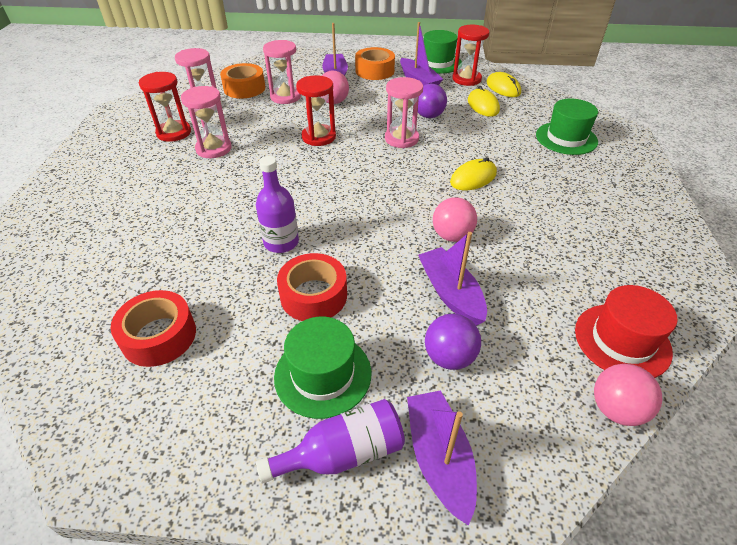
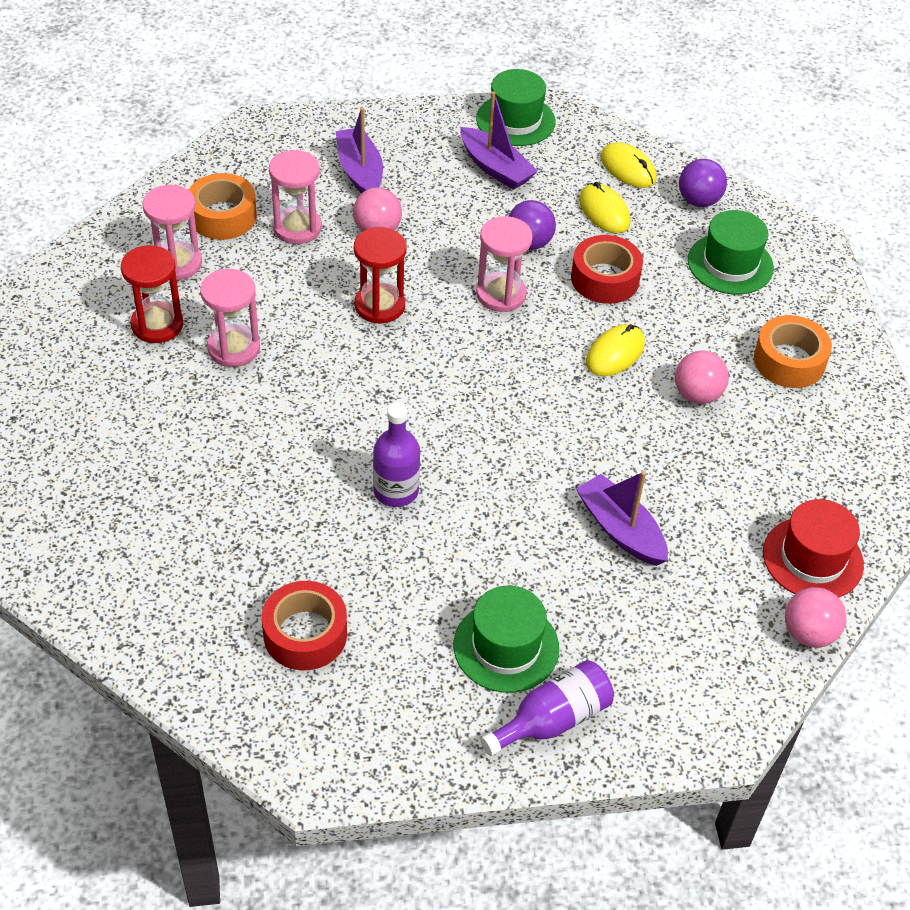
camera: 15 degrees left, 5 degrees up
(313, 295) = (463, 557): red tape -> red tape (605, 279)
(374, 71) = (419, 151): orange tape -> orange tape (789, 361)
(439, 458) = (646, 708): purple boat -> none
(449, 357) = (634, 606): purple ball -> purple ball (698, 201)
(452, 236) = (606, 450): pink ball -> pink ball (697, 394)
(466, 79) = (569, 155): red hourglass -> none

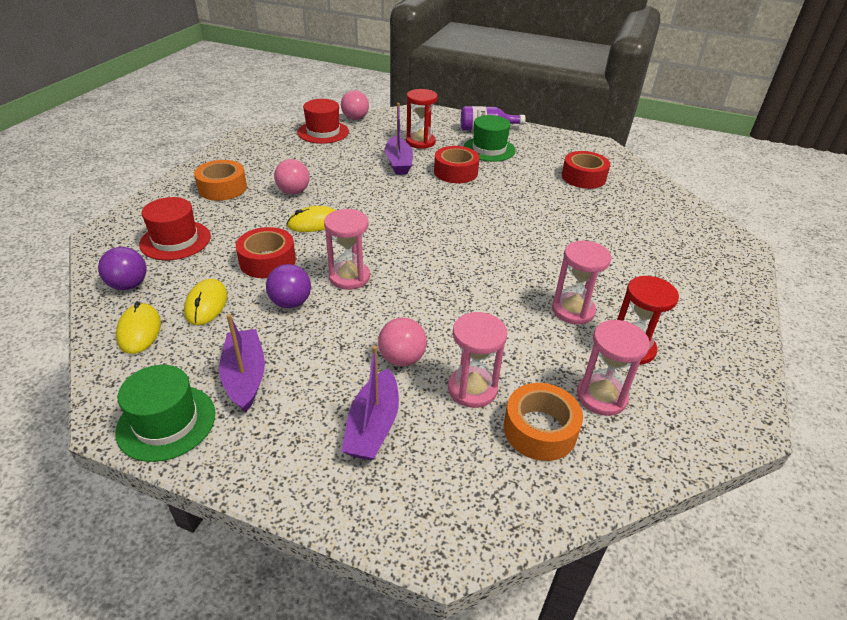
camera: 150 degrees left, 10 degrees down
(379, 305) = (444, 300): red hourglass -> red hourglass (420, 142)
(396, 491) = (504, 208): purple bottle -> none
(517, 547) = (455, 172): none -> red tape
(730, 264) = (175, 240): green hat -> red hat

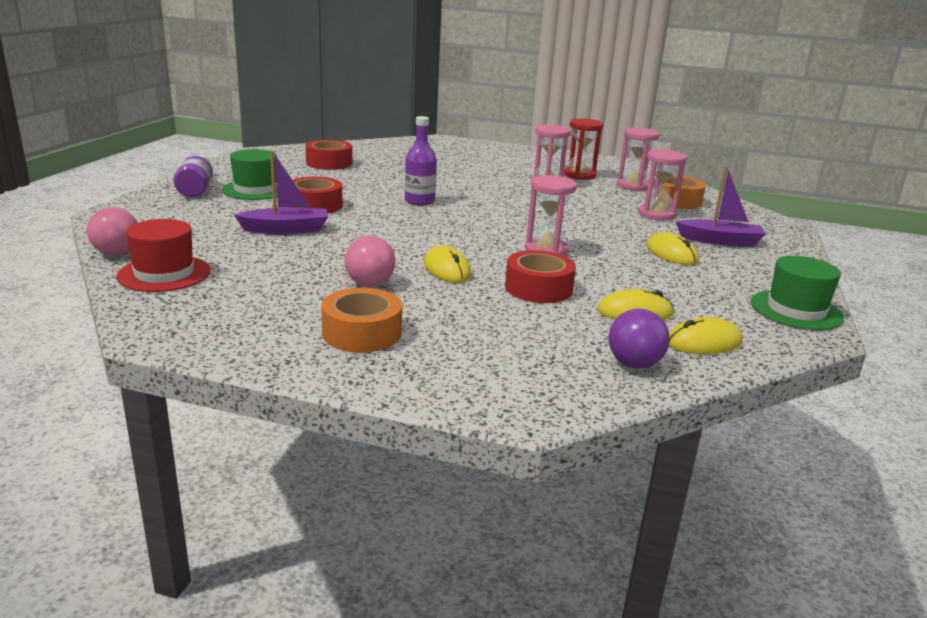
camera: 95 degrees left, 15 degrees down
(175, 240) = (520, 348): red hat -> none
(245, 376) = (716, 285): purple boat -> none
(291, 303) = (603, 273): purple ball -> none
(334, 365) = (671, 253): none -> yellow mouse
(402, 358) = (644, 232): pink ball -> none
(420, 142) = (224, 218): red hourglass -> none
(480, 219) = (419, 201): none -> purple bottle

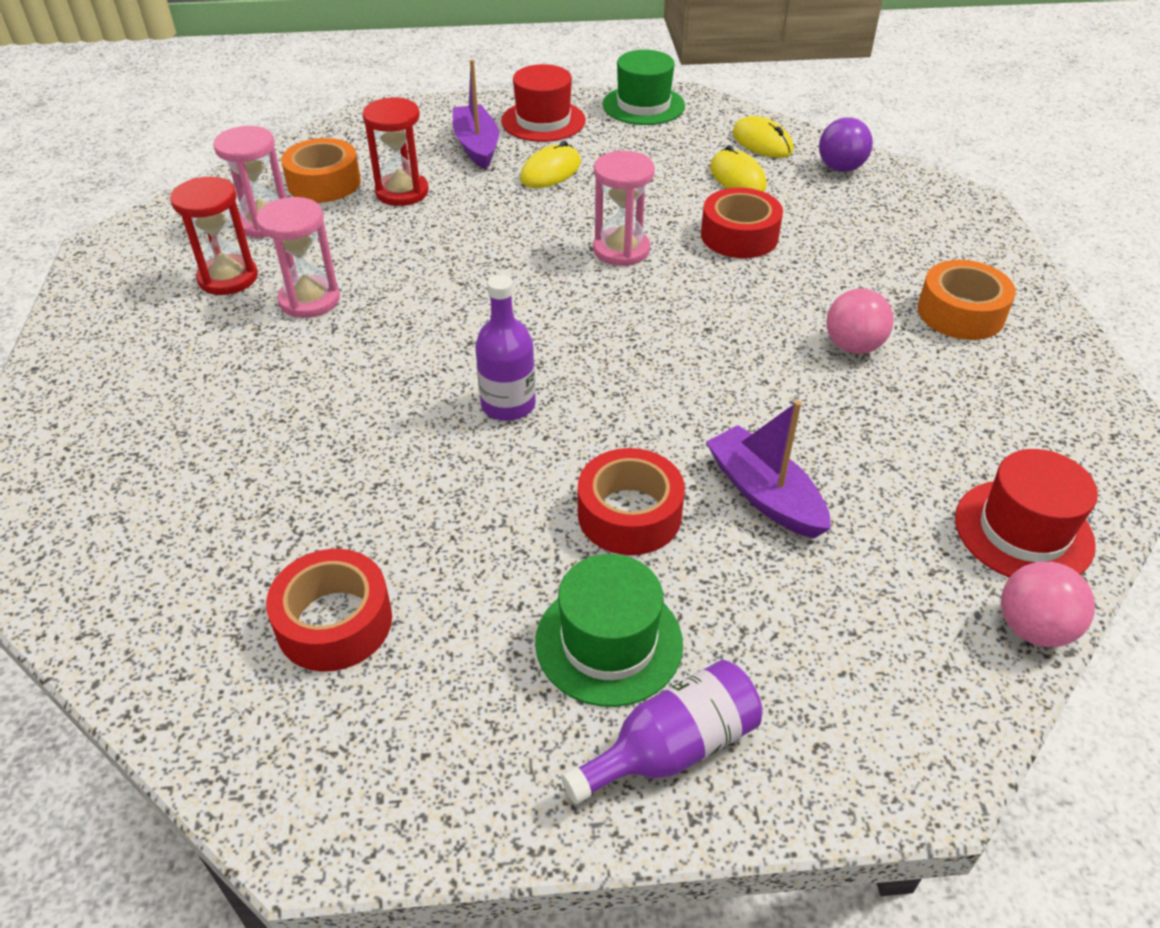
camera: 110 degrees left, 20 degrees up
(447, 269) = (752, 305): yellow mouse -> none
(656, 214) = (402, 192): pink hourglass -> red hourglass
(763, 267) = (543, 121): none -> red hat

